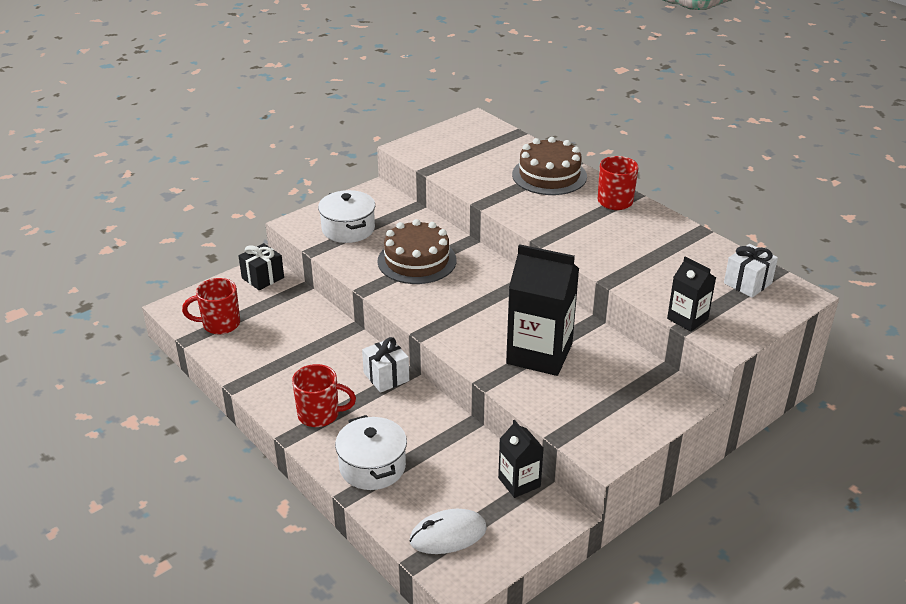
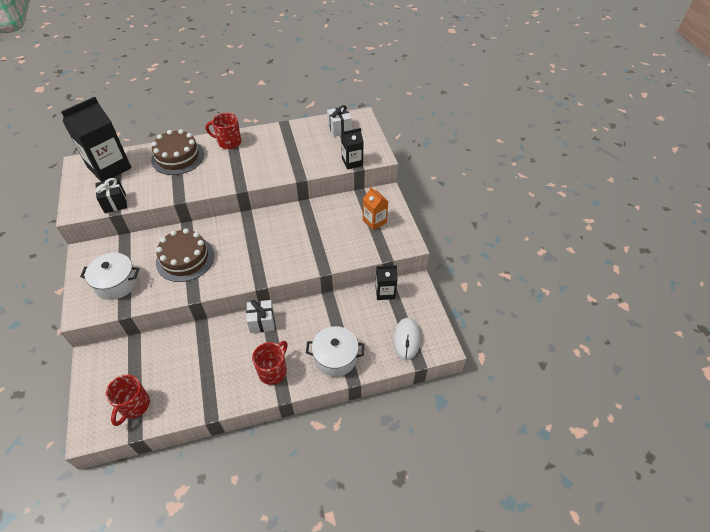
camera: 65 degrees left, 15 degrees up
(263, 278) = (102, 360): black gift -> black gift (115, 203)
(539, 354) = (316, 236): black carton -> black carton (109, 168)
(618, 403) = (374, 221): none -> orange carton

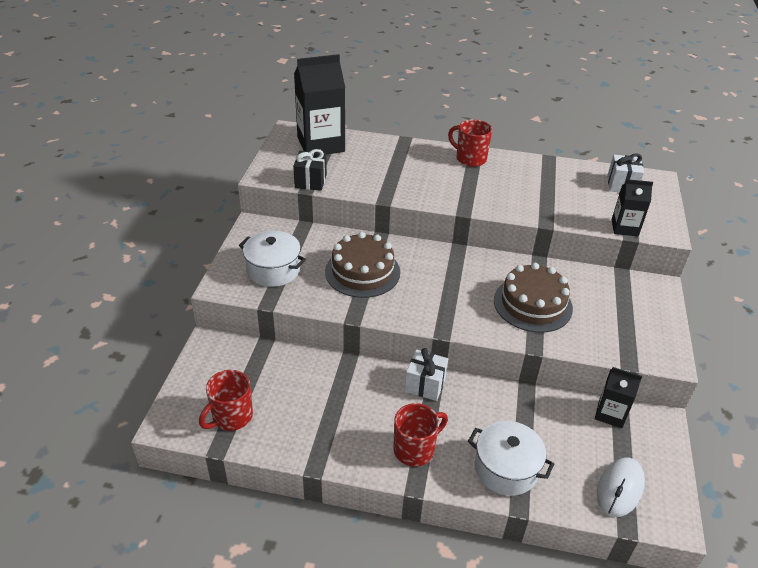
camera: 25 degrees right, 10 degrees down
(178, 157) = (402, 156): brown cake -> brown cake (532, 304)
(374, 221) = (629, 314): orange carton -> none

